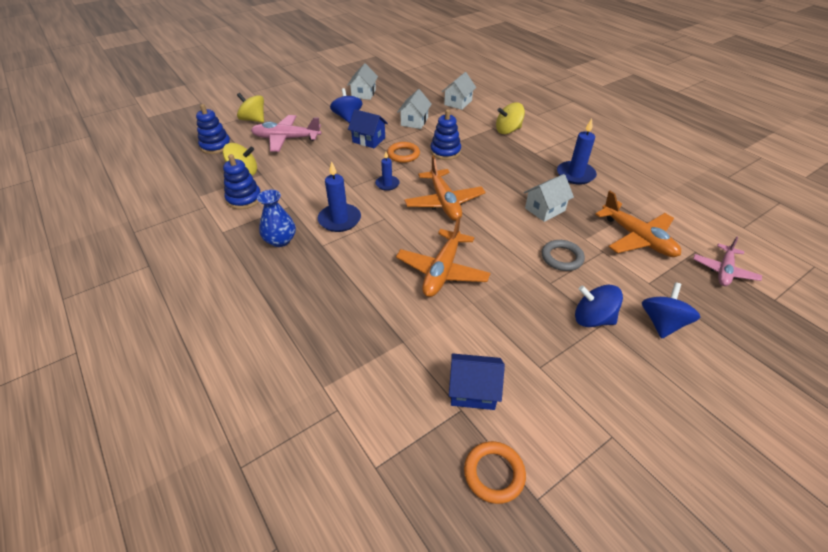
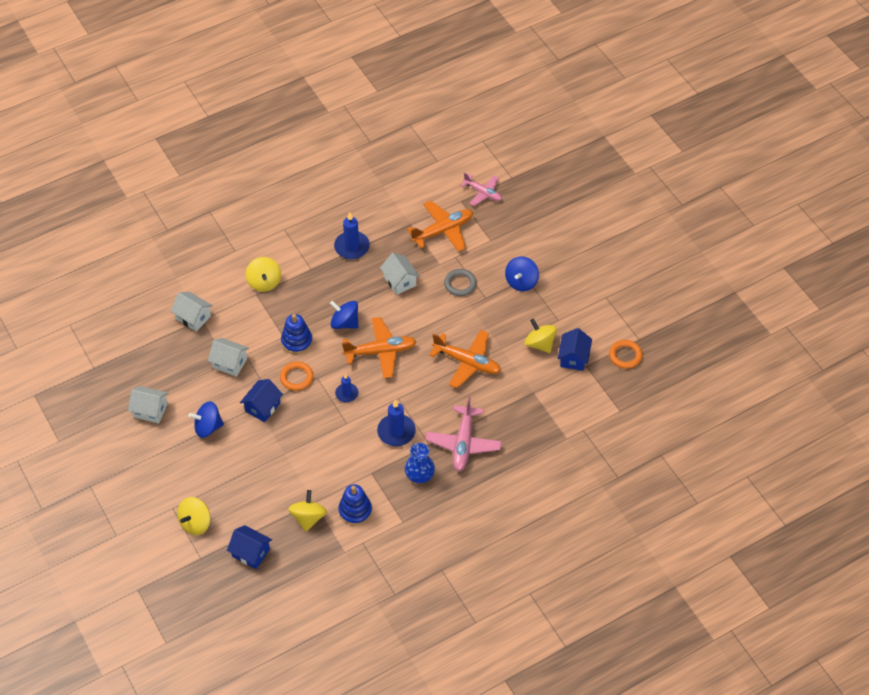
camera: 85 degrees left, 10 degrees up
(216, 146) = (251, 553): blue stacking toy -> blue house
(286, 139) = (247, 485): pink plane -> pink plane (463, 443)
(489, 345) = (540, 344): none -> yellow spinning top
(662, 323) = (527, 245): blue spinning top -> blue spinning top (345, 323)

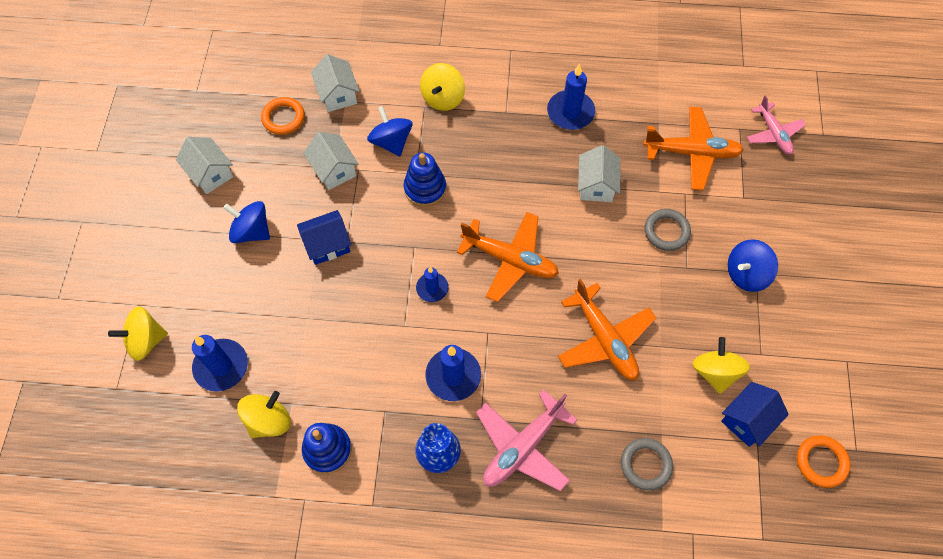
camera: 35 degrees right, 10 degrees up
(251, 553) = (172, 421): blue house -> none
(255, 508) = (221, 366): none -> blue candle
(296, 377) = (391, 232): orange ring -> orange ring (283, 118)
(345, 323) = (495, 198): blue spinning top -> blue spinning top (391, 142)
(535, 412) = (645, 465): none -> grey ring

